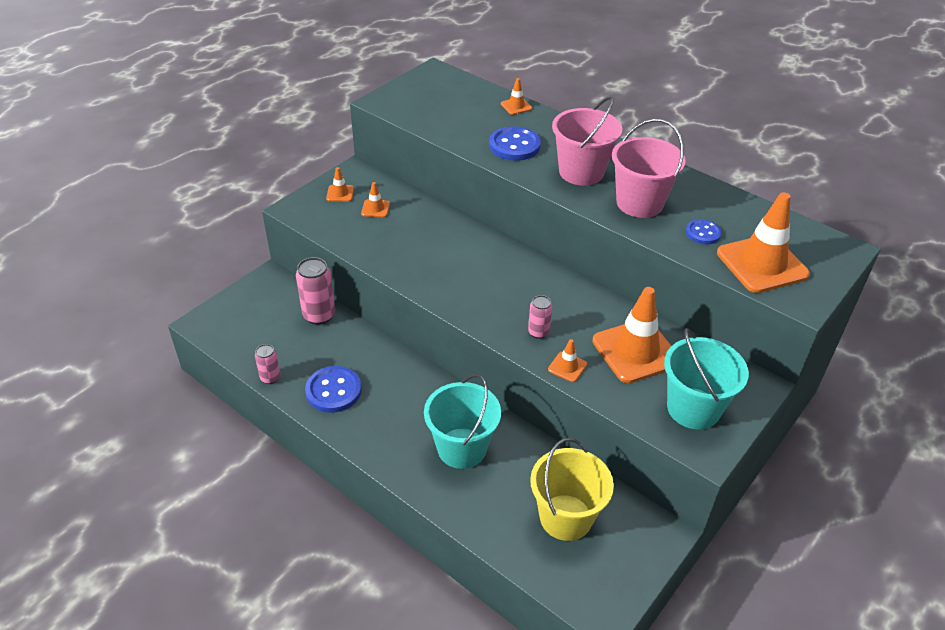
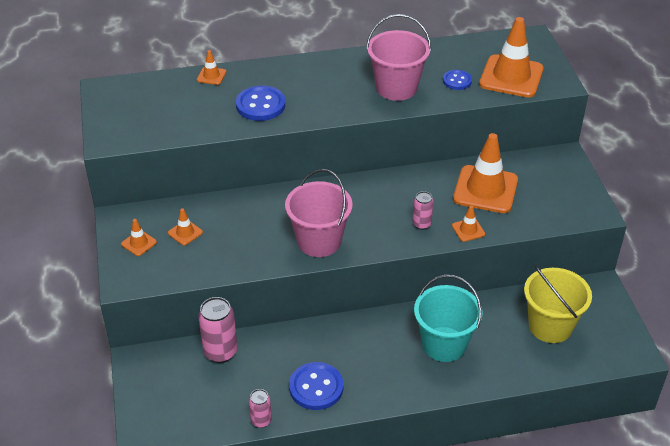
camera: 50 degrees left, 0 degrees up
(581, 172) = (331, 92): pink bucket -> pink bucket (319, 241)
(693, 408) = (558, 196): turquoise bucket -> none

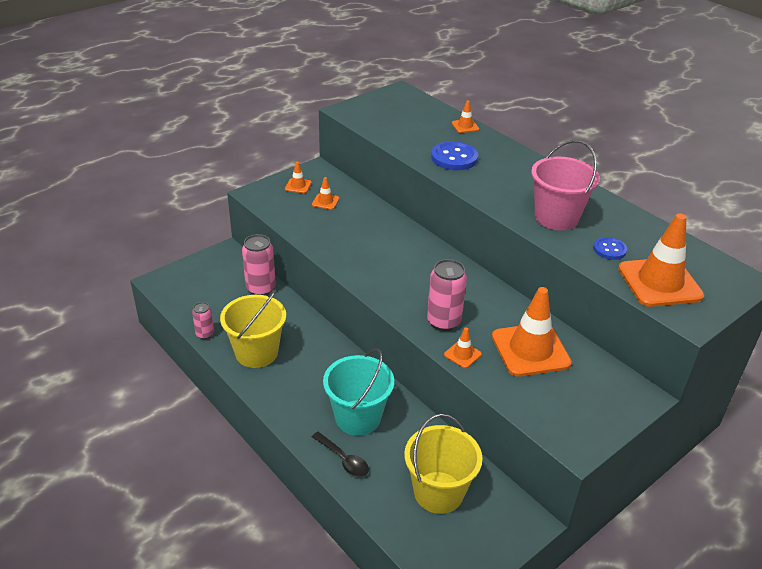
camera: 60 degrees right, 5 degrees down
(316, 387) = (256, 352): blue button -> yellow bucket
(319, 241) = (371, 269): pink bucket -> none
(421, 224) = (443, 322): pink can -> pink can, size x1.73
(486, 372) = (343, 459): none -> black spoon

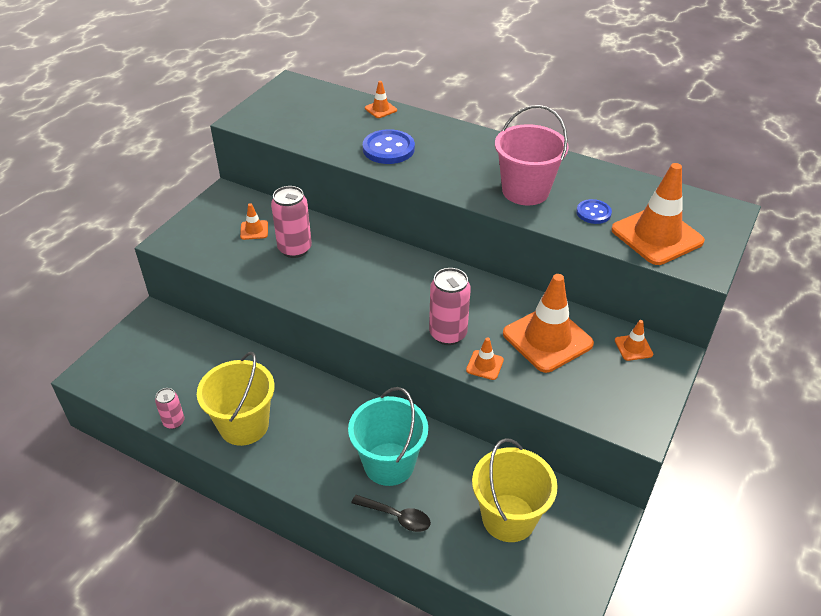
camera: 20 degrees left, 5 degrees up
(260, 288) = (212, 348): pink can -> pink can (295, 249)
(298, 186) = (214, 219): orange traffic cone -> orange traffic cone (633, 347)

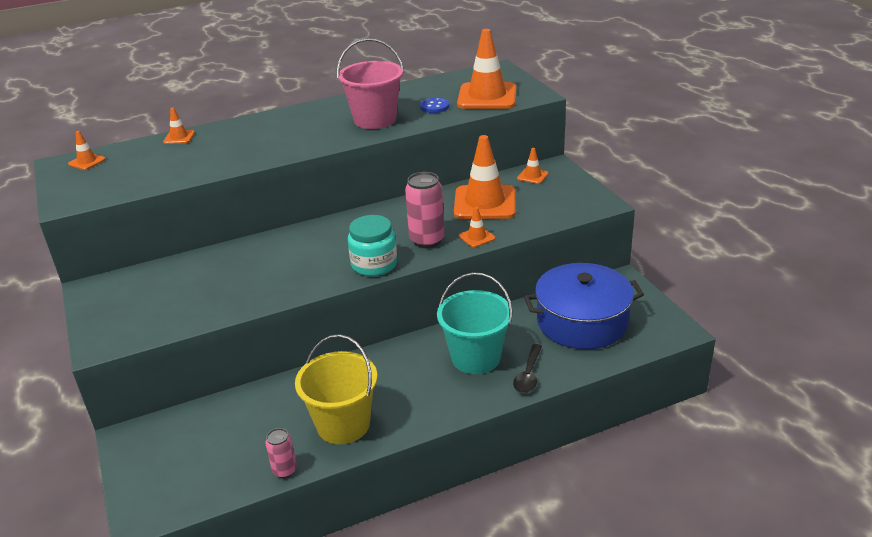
camera: 50 degrees left, 10 degrees down
(254, 230) = (168, 288): orange traffic cone -> orange traffic cone (87, 162)
(295, 249) = (228, 275): pink can -> none
(381, 322) = (374, 264): none -> turquoise jar
(388, 149) = (235, 151): blue button -> none
(396, 516) = (528, 375): black spoon -> black spoon turned 135 degrees clockwise
(508, 518) = (582, 322): yellow bucket -> blue pot

